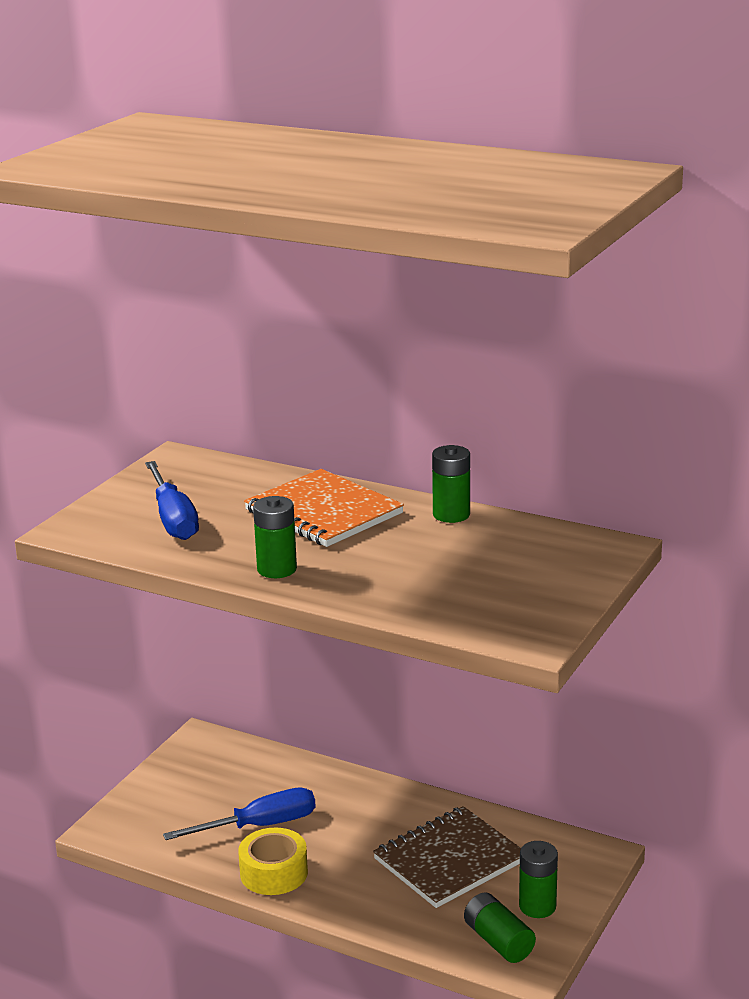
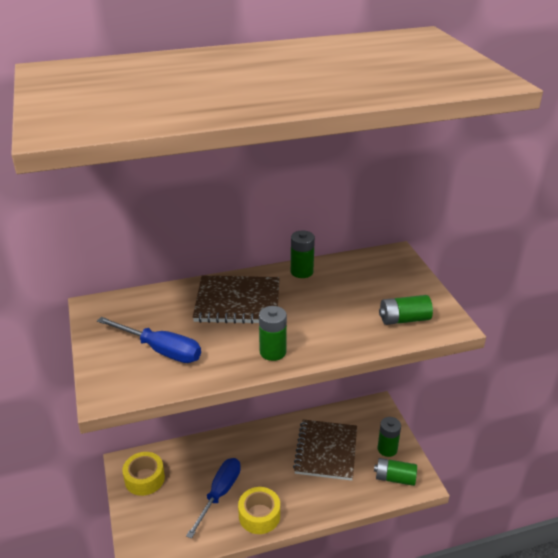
camera: 45 degrees left, 10 degrees up
(201, 764) = (144, 479): none -> yellow tape
(323, 512) = (237, 302): orange notebook -> brown notebook
(483, 609) = (404, 319): none -> green battery

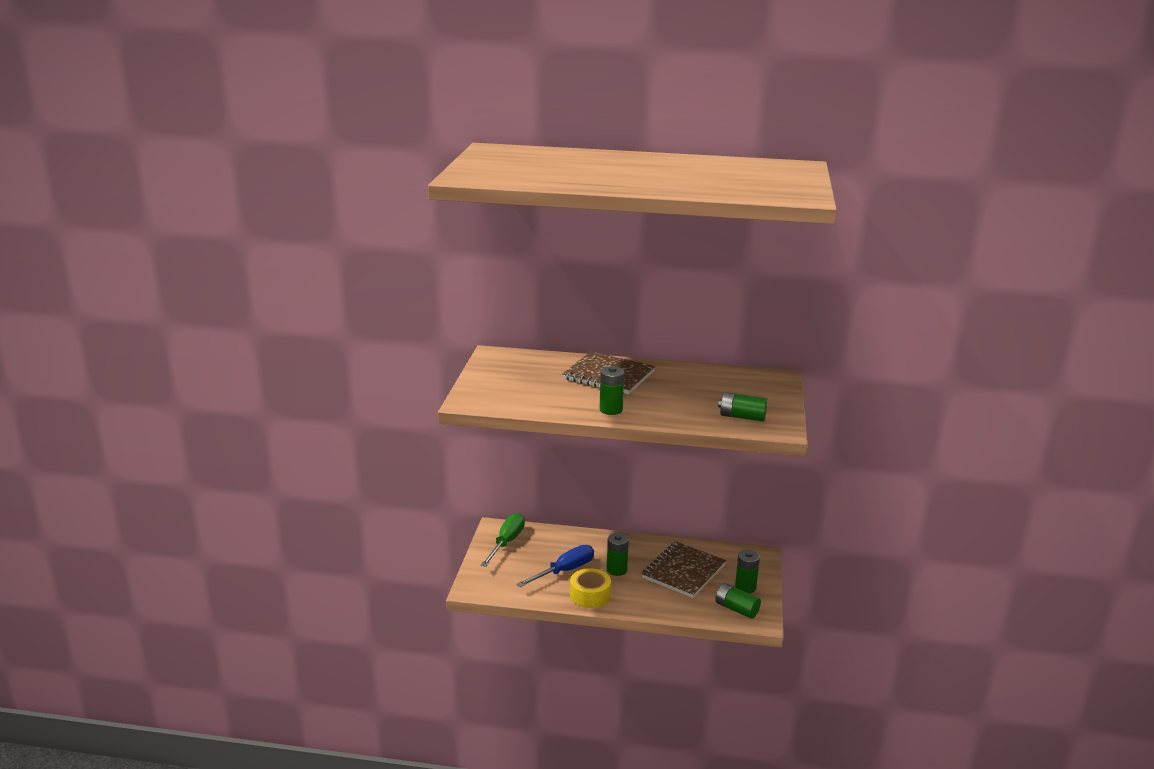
camera: 25 degrees right, 10 degrees down
(144, 479) = (506, 542): yellow tape -> green screwdriver
(161, 350) = (524, 389): blue screwdriver -> none
(301, 272) = (681, 369): green battery -> green battery (616, 570)

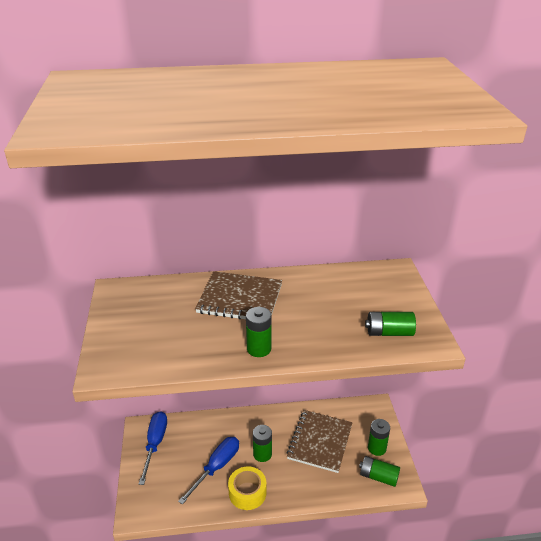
camera: 15 degrees left, 10 degrees up
(506, 542) = (155, 444): green screwdriver -> blue screwdriver

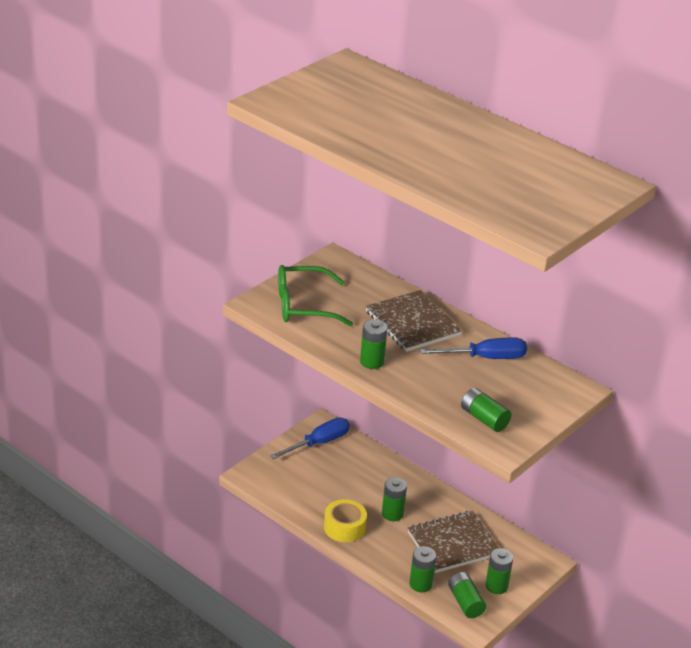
camera: 45 degrees right, 0 degrees up
(144, 342) = (303, 306): none -> green glasses
(216, 467) = (344, 494): blue screwdriver -> blue screwdriver (485, 358)
(341, 489) = (420, 584): none -> green battery

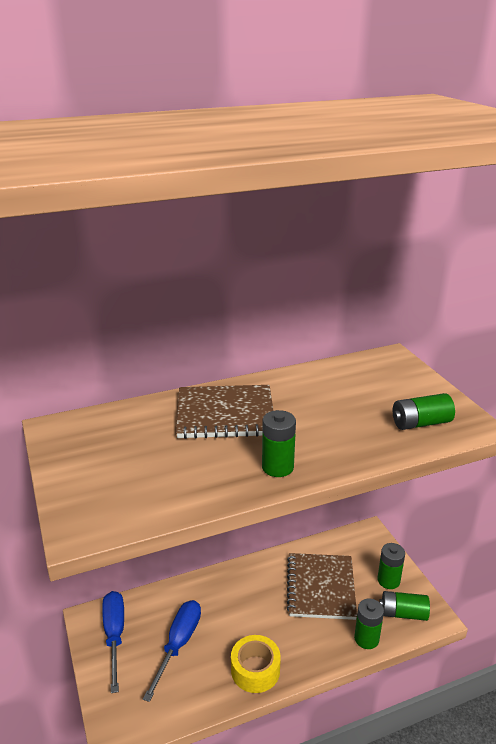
camera: 60 degrees left, 5 degrees down
(303, 306) = (124, 485): green glasses -> none
(392, 514) = (257, 617): green battery -> none
(485, 358) = (315, 389): blue screwdriver -> blue screwdriver (178, 644)

